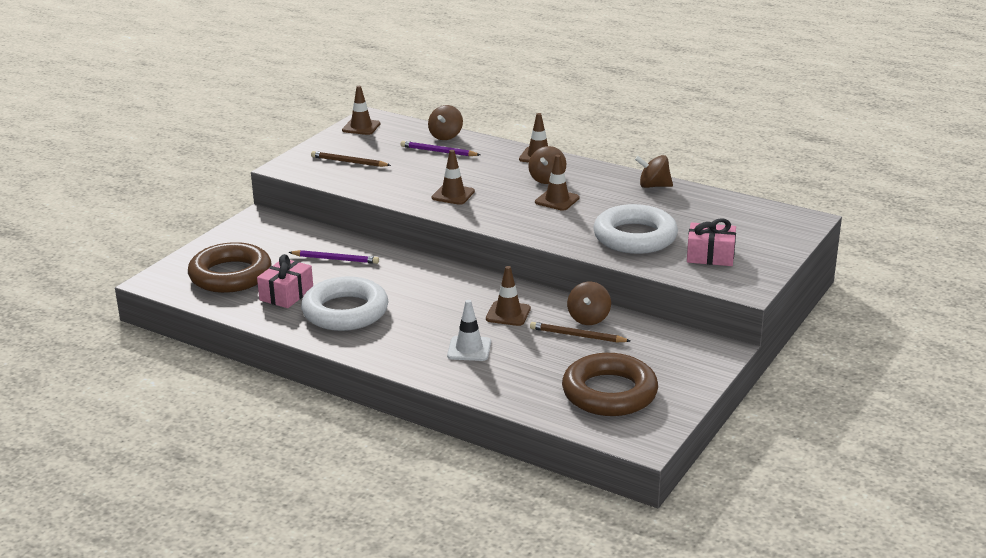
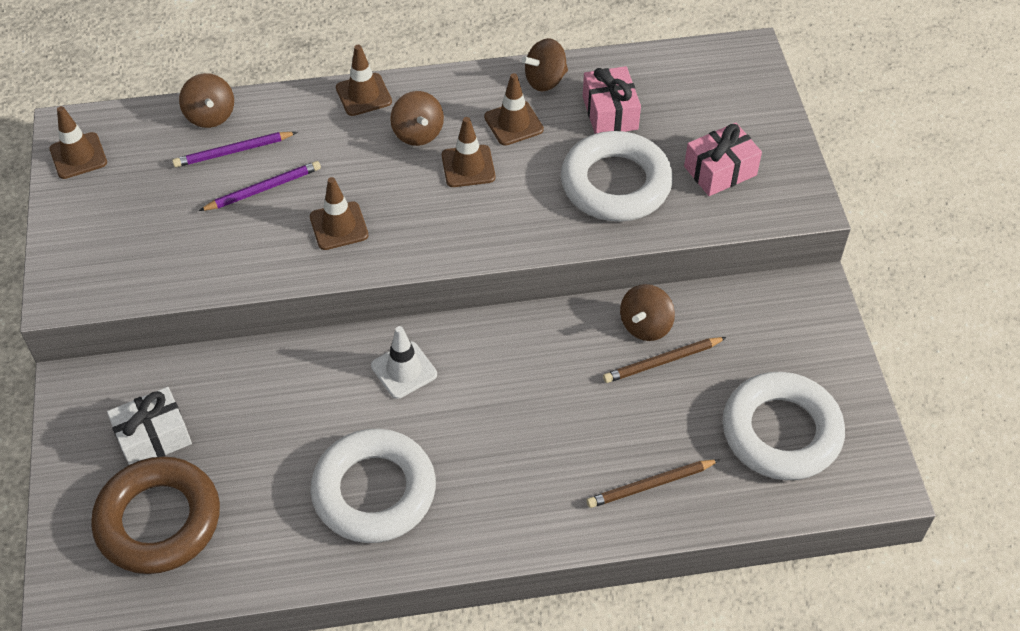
camera: 40 degrees left, 25 degrees up
(269, 248) = (153, 437): none -> white gift
(286, 294) = (270, 508): pink gift -> pink gift (610, 113)
(335, 259) = (262, 405): purple pencil -> purple pencil (263, 189)
(349, 162) = (139, 236): brown pencil -> brown pencil (650, 485)
(469, 349) = (576, 460): white traffic cone -> white traffic cone (404, 370)
(508, 314) = (557, 373): brown traffic cone -> brown traffic cone (513, 123)
(588, 318) = (645, 326): brown spinning top -> brown spinning top turned 60 degrees clockwise
(609, 393) = (781, 432): brown ring -> white ring

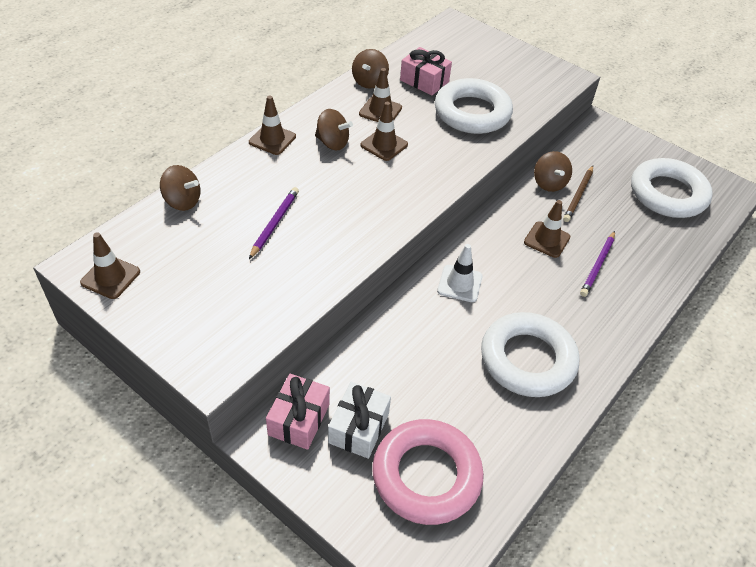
camera: 45 degrees left, 5 degrees down
(159, 520) = (426, 475): brown ring -> pink ring
(233, 151) = (226, 213): purple pencil -> purple pencil (597, 265)
(339, 226) = (350, 217): brown traffic cone -> brown traffic cone (547, 240)
(650, 485) = (649, 257): brown pencil -> none
(720, 171) = (512, 81): pink gift -> pink gift (299, 419)

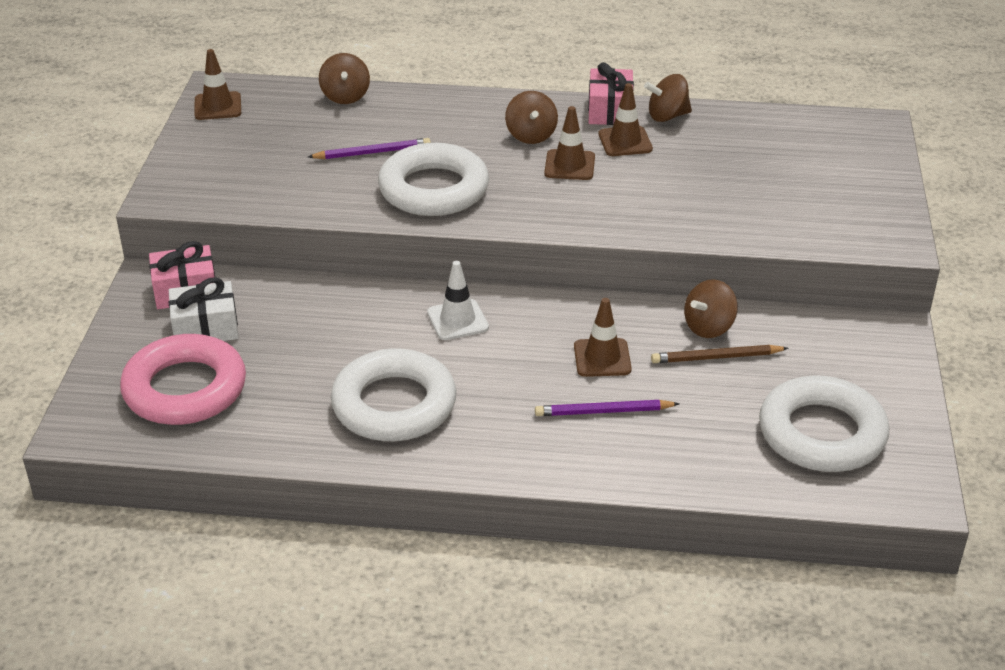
camera: 60 degrees right, 10 degrees down
(272, 139) = (491, 102): brown traffic cone -> none
(424, 81) = (722, 148): pink gift -> pink gift (610, 111)
(472, 113) = (709, 199): white ring -> white ring (433, 189)

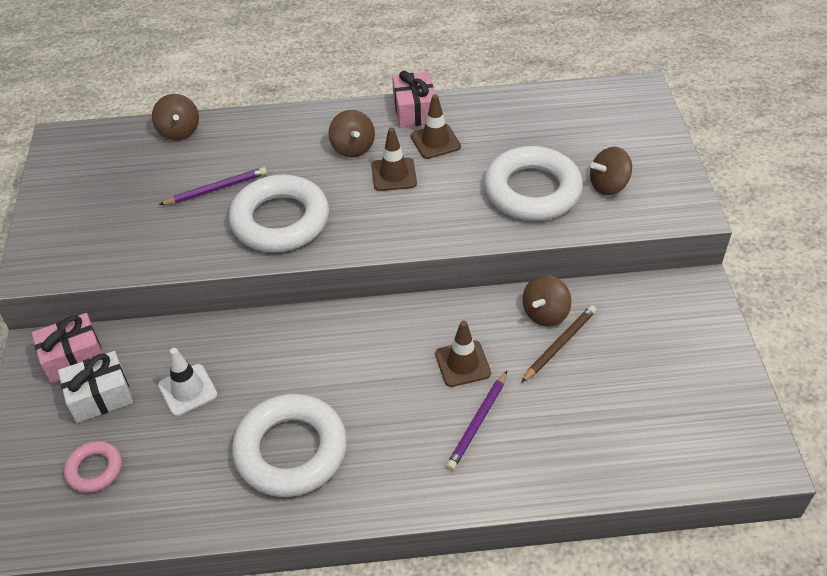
camera: 10 degrees left, 10 degrees up
(185, 389) = (94, 469): pink ring -> pink ring, size x0.49
(218, 106) = (65, 160): brown traffic cone -> none
(457, 320) = (327, 345): white traffic cone -> white traffic cone (188, 390)
(603, 411) = (478, 422): purple pencil -> purple pencil turned 45 degrees counterclockwise
(667, 116) = (464, 109): brown spinning top -> brown spinning top (608, 185)
(716, 357) = (559, 345): brown pencil -> brown pencil turned 150 degrees clockwise
(821, 433) = (668, 410): white ring -> white ring (532, 190)

